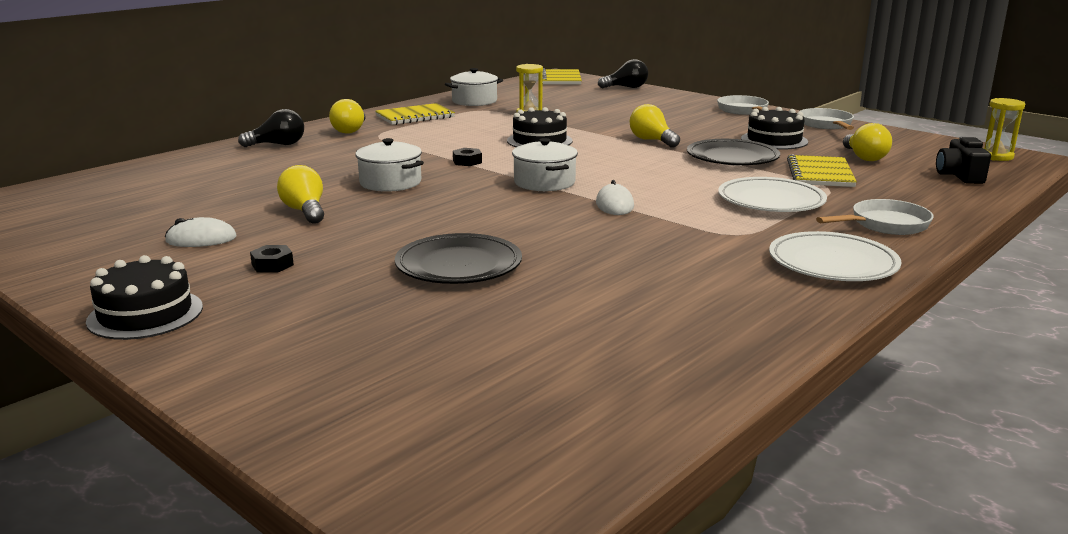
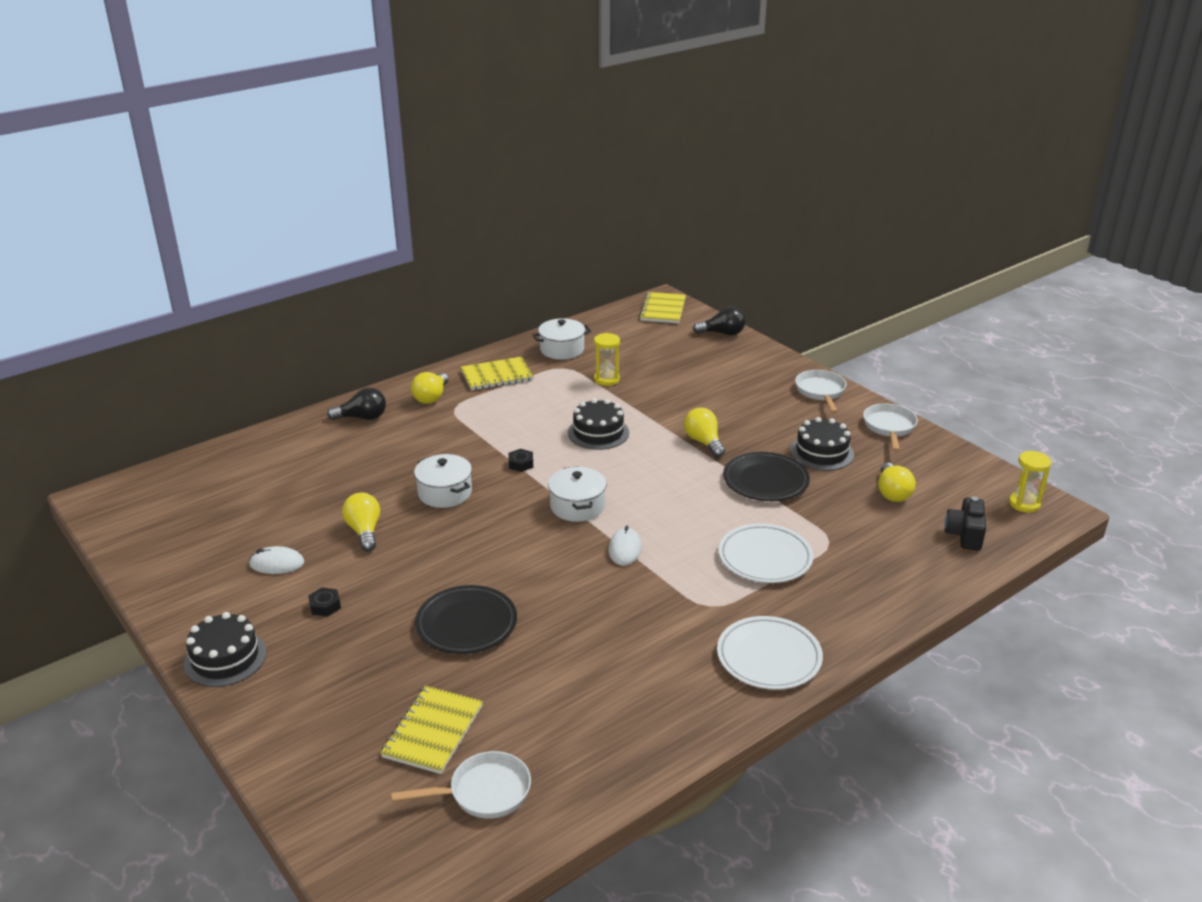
camera: 10 degrees right, 10 degrees up
(820, 174) = (834, 517): yellow notebook -> yellow notebook (433, 731)
(884, 225) = (846, 606): white pan -> white pan (483, 792)

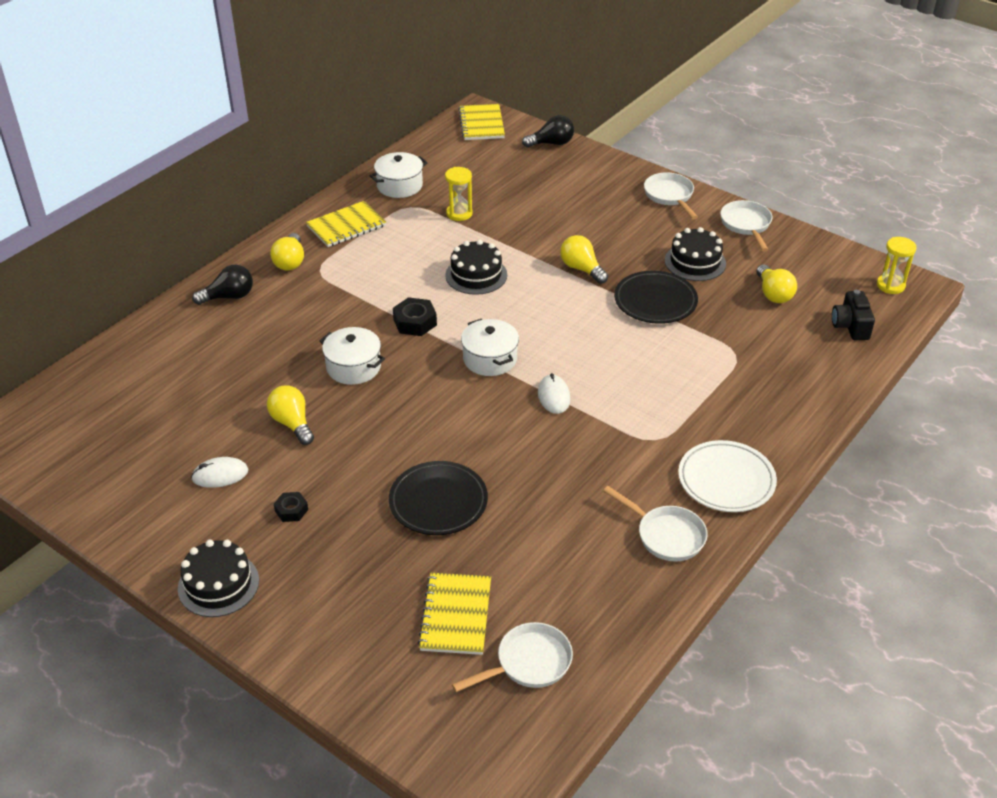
camera: 15 degrees left, 10 degrees up
(521, 464) = (415, 322): black nut -> black nut, size x1.58
(682, 698) = (666, 535): none -> white pan
(765, 558) = (685, 381): white plate -> none

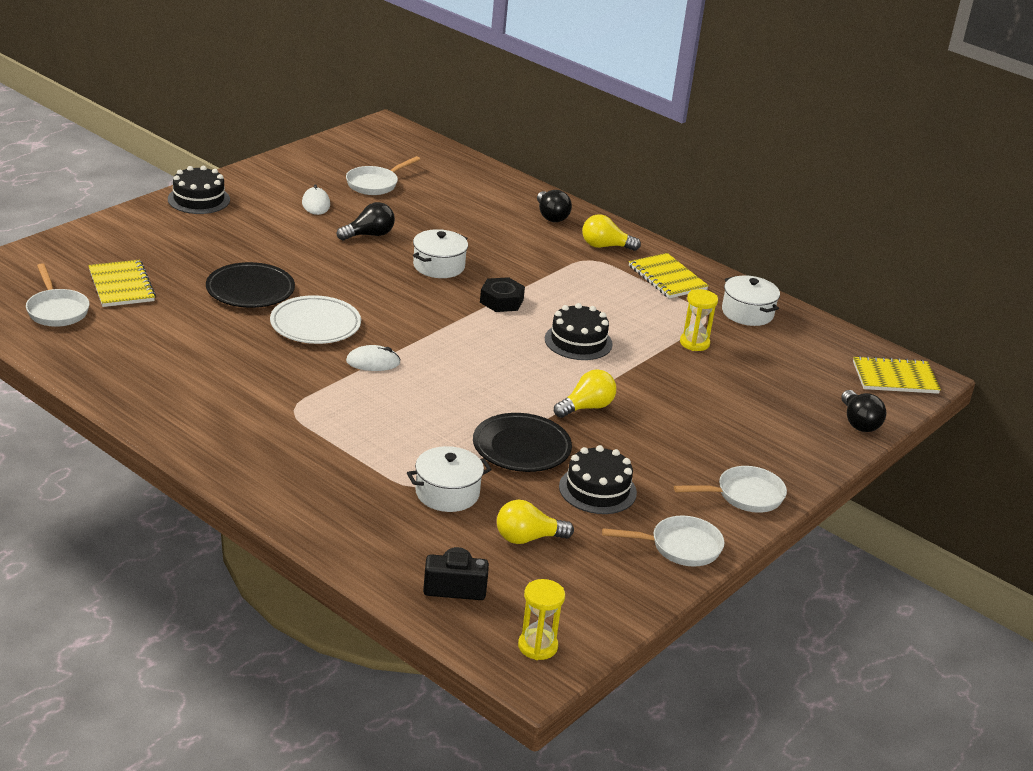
camera: 90 degrees right, 10 degrees down
(291, 510) = (265, 229): black nut -> none
(292, 423) = (369, 235): yellow light bulb -> black light bulb
(455, 615) = (121, 286): yellow notebook -> yellow notebook turned 60 degrees clockwise
(490, 359) = (437, 334): white pot -> white pot (447, 493)
(666, 535) = (163, 395): white pan -> white pan (375, 184)
(726, 480) = (221, 442): white plate -> white plate (315, 325)

